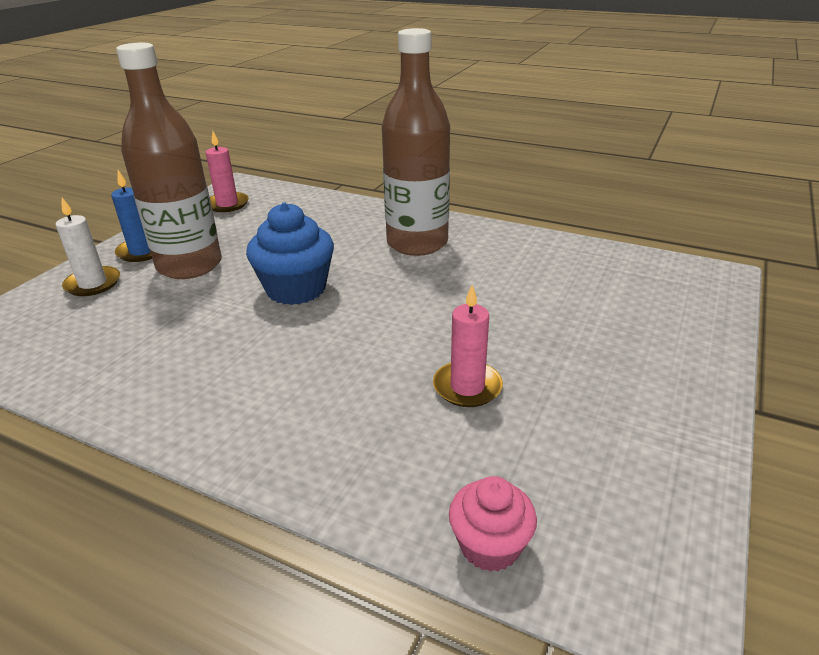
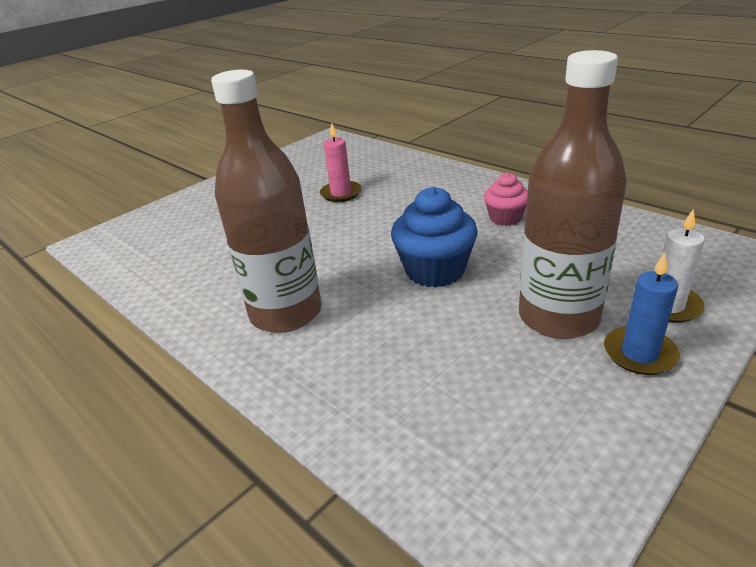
camera: 160 degrees left, 0 degrees up
(227, 204) = (543, 467): pink candle -> none
(489, 545) = (373, 150): pink cupcake -> pink cupcake (505, 218)

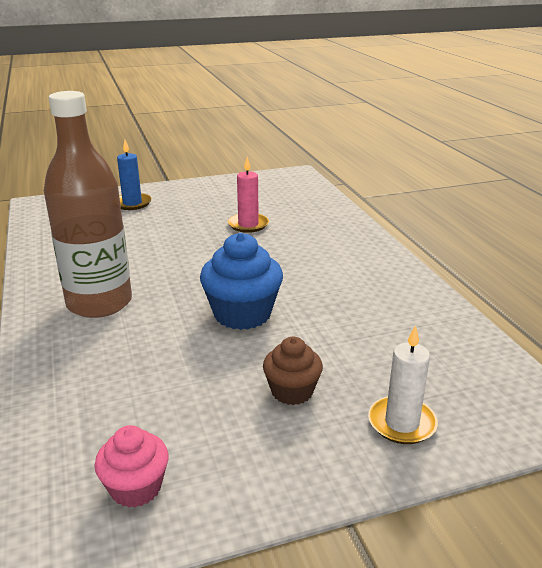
camera: 25 degrees right, 5 degrees down
(505, 218) = (357, 292): pink cupcake -> pink cupcake (136, 488)
(558, 317) = (292, 391): brown bottle -> brown cupcake
(639, 354) = (320, 449): blue candle -> blue candle (132, 203)

